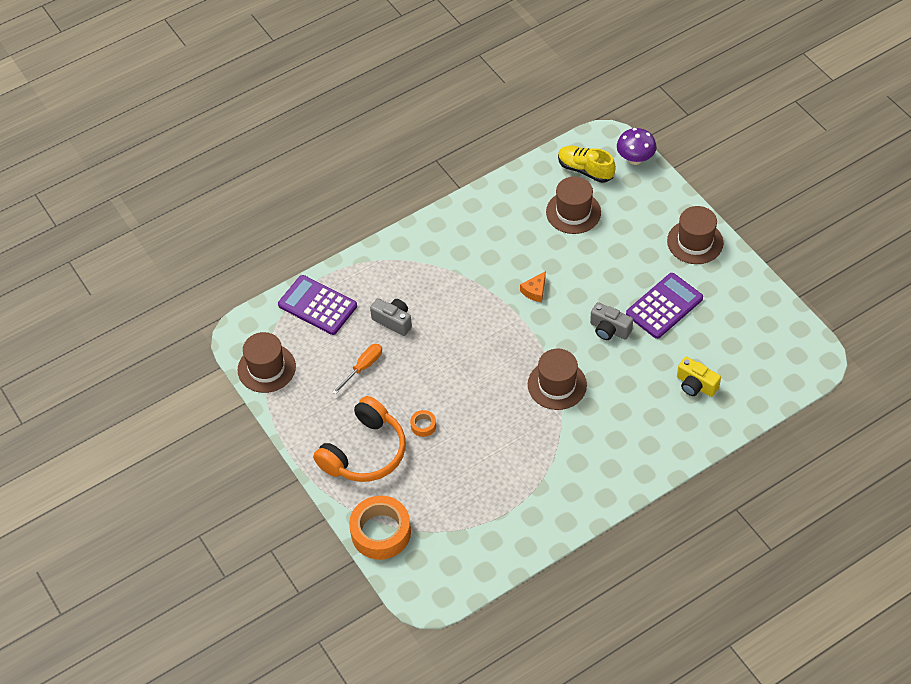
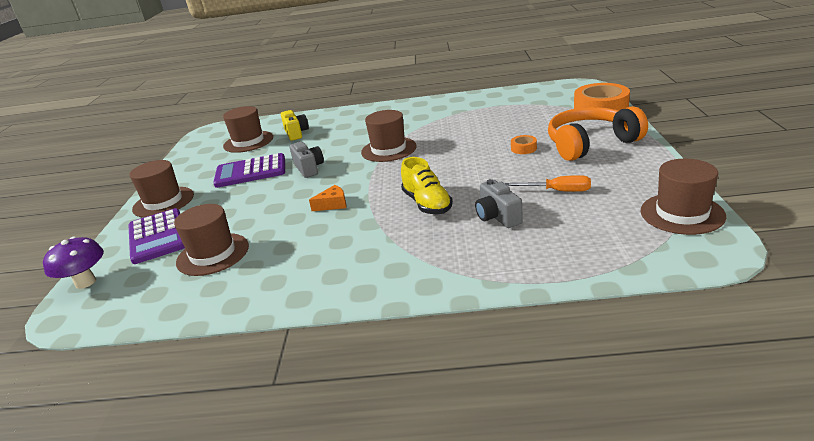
camera: 145 degrees left, 25 degrees down
(317, 305) = (585, 253): purple calculator -> purple calculator (157, 236)
(363, 367) = (558, 191): orange screwdriver -> orange screwdriver turned 150 degrees counterclockwise
(585, 170) = (141, 290): yellow shoe -> yellow shoe (427, 204)
(734, 352) = (248, 142): none -> brown hat

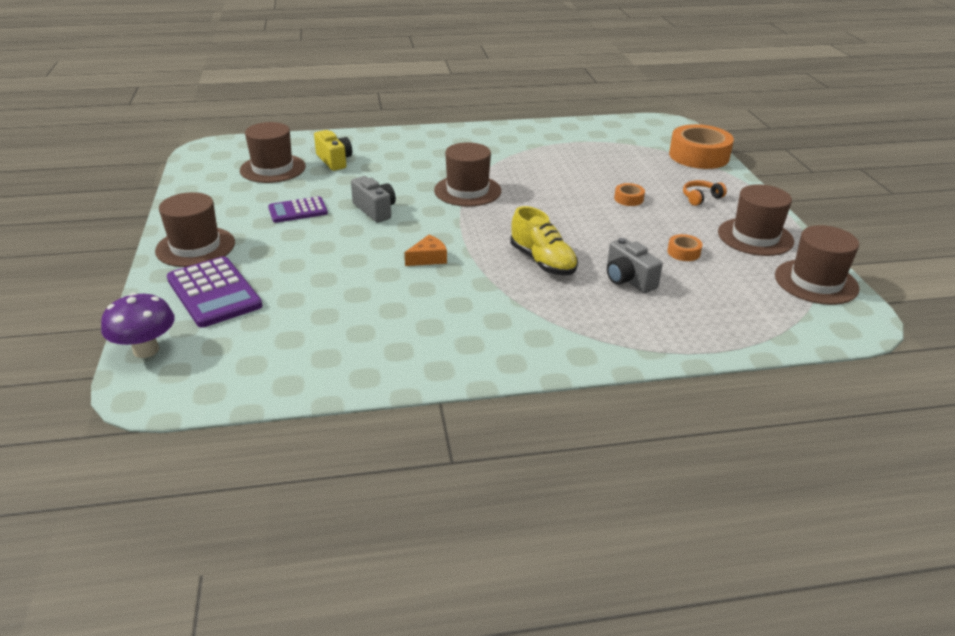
camera: 15 degrees left, 5 degrees up
(213, 254) = (303, 316): brown hat -> brown hat (755, 237)
(251, 171) = (298, 210): purple calculator -> purple calculator, size x0.62
(558, 191) = (683, 252): orange screwdriver -> orange tape
(590, 144) = (701, 198): orange headphones -> orange headphones, size x0.41

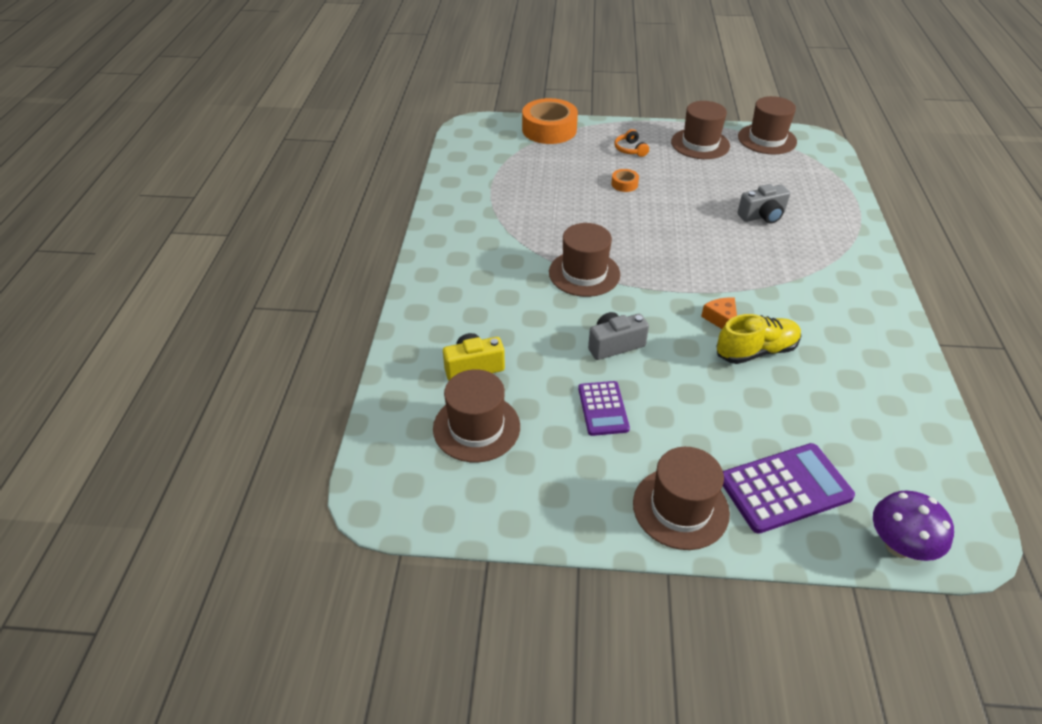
camera: 75 degrees left, 10 degrees up
(542, 261) = (731, 253): yellow shoe -> yellow shoe (756, 351)
(683, 252) = (721, 180): orange tape -> none

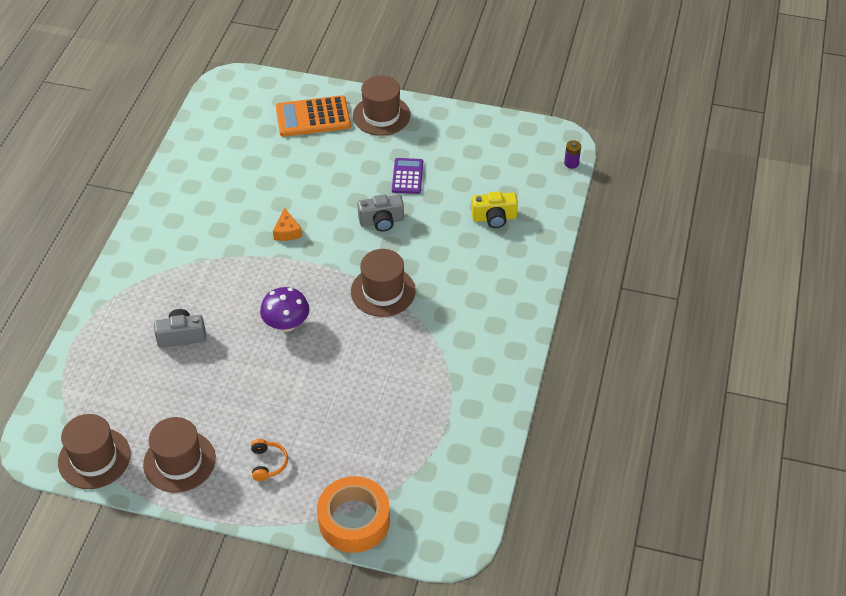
camera: 170 degrees left, 5 degrees up
(368, 462) = (571, 163): none -> purple battery
(476, 427) = (498, 175): brown hat -> none
(624, 184) = (300, 403): orange tape -> none
(756, 351) = (276, 202): yellow shoe -> none
(785, 488) = (313, 117): purple calculator -> orange calculator
(898, 546) = (268, 84): purple mushroom -> purple mushroom (286, 324)

